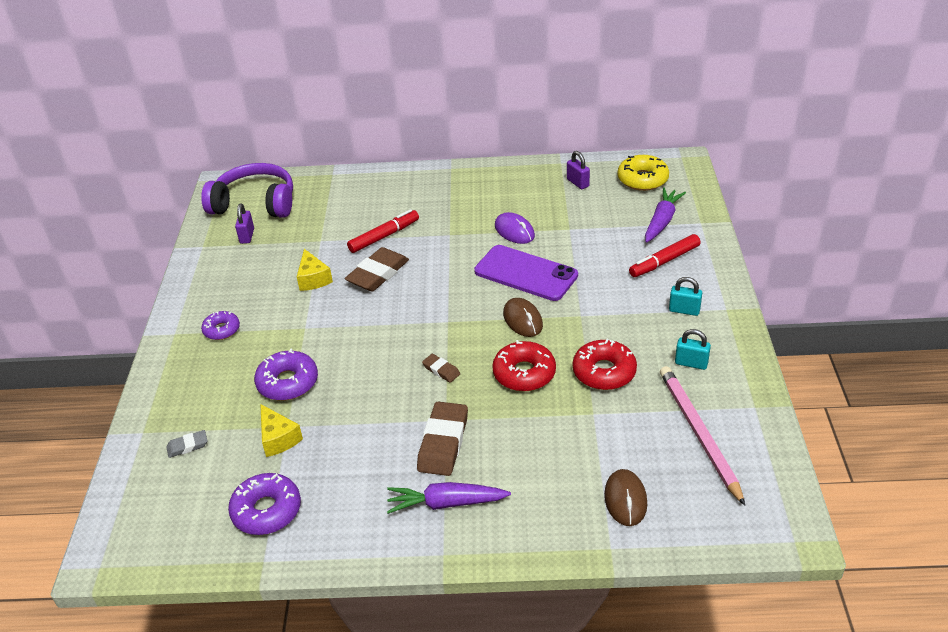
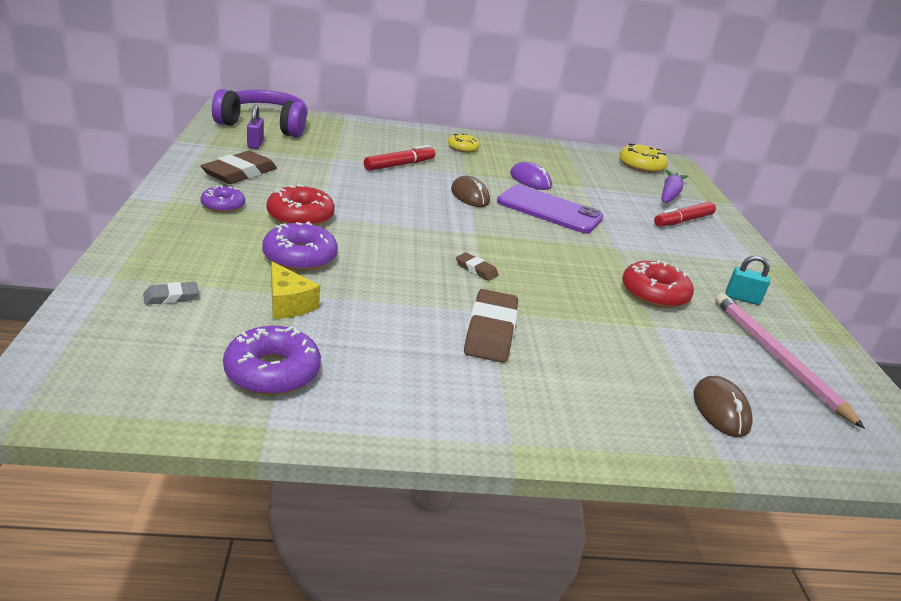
camera: 10 degrees left, 10 degrees down
(313, 279) = (327, 183): yellow cheese -> none
(377, 273) = (396, 189): brown eraser -> brown eraser (240, 173)
(446, 503) = (505, 390): purple carrot -> none
(451, 194) = (463, 148): none -> yellow donut
(523, 320) = (555, 242): brown mouse -> brown mouse (470, 196)
(524, 373) = (568, 284): red donut -> red donut (300, 216)
(577, 183) = (582, 159): purple padlock -> none
(684, 310) = (717, 257): turquoise padlock -> none

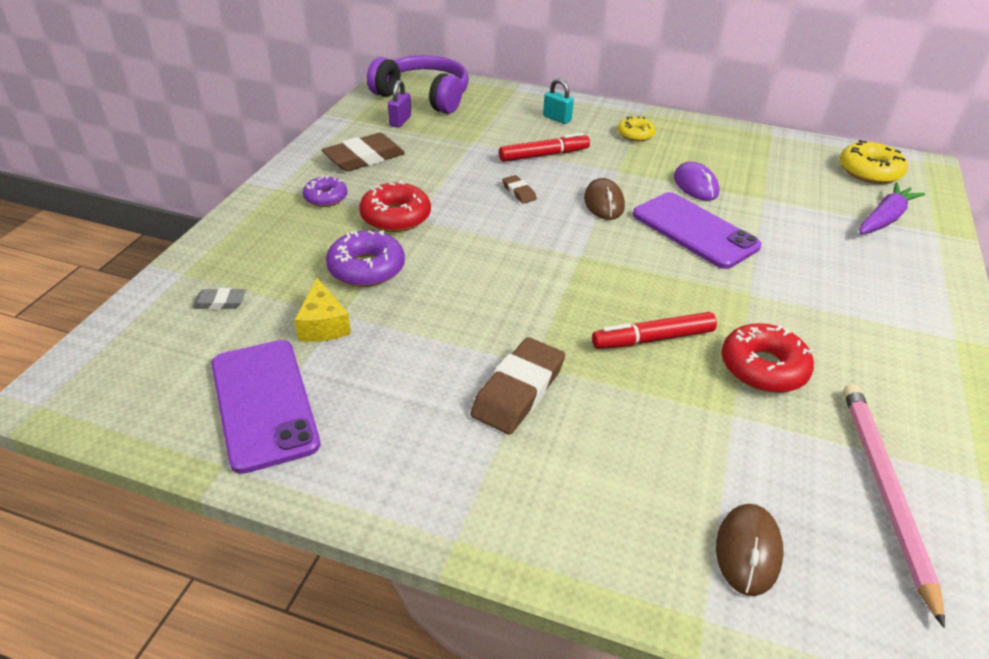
camera: 25 degrees right, 10 degrees up
(272, 372) = (263, 403): purple donut -> purple phone
(476, 269) = (551, 305): brown eraser -> brown eraser (519, 192)
(683, 221) = (878, 262): red marker -> red marker (653, 339)
(742, 298) = (891, 392): turquoise padlock -> turquoise padlock (557, 119)

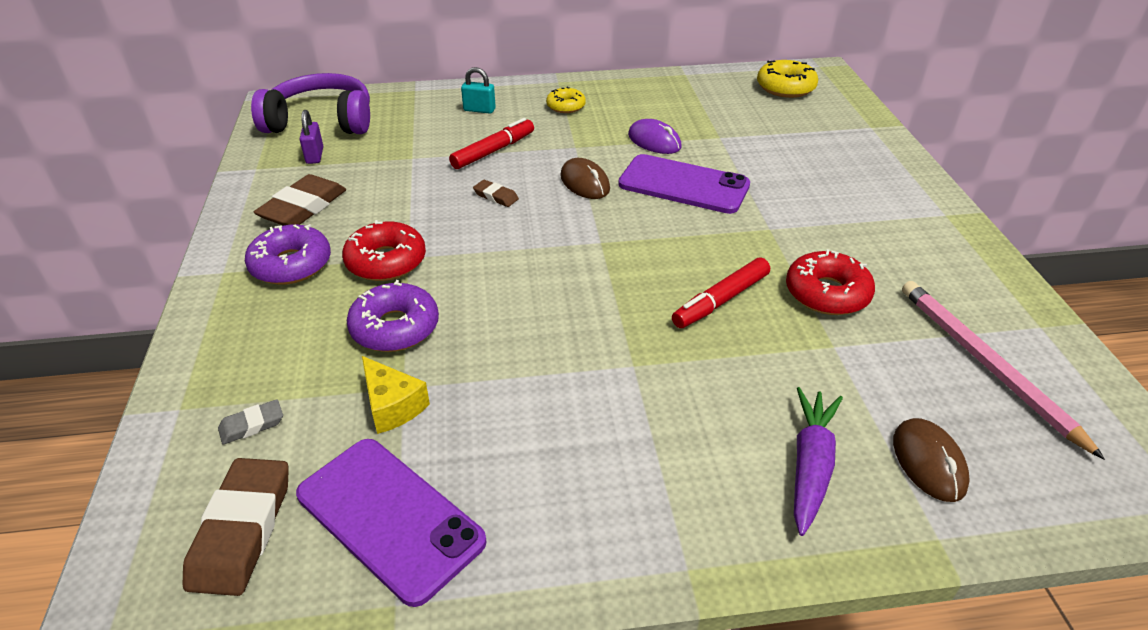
camera: 25 degrees left, 0 degrees up
(326, 197) = (291, 264): purple donut -> purple donut, size x1.57
(518, 390) = (639, 397): brown eraser -> brown eraser (242, 530)
(884, 218) = (825, 126): purple carrot -> purple carrot (810, 465)

